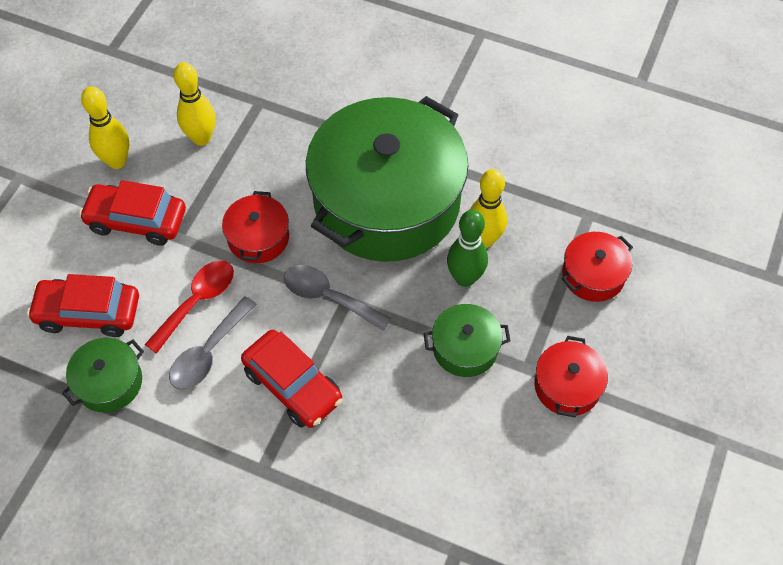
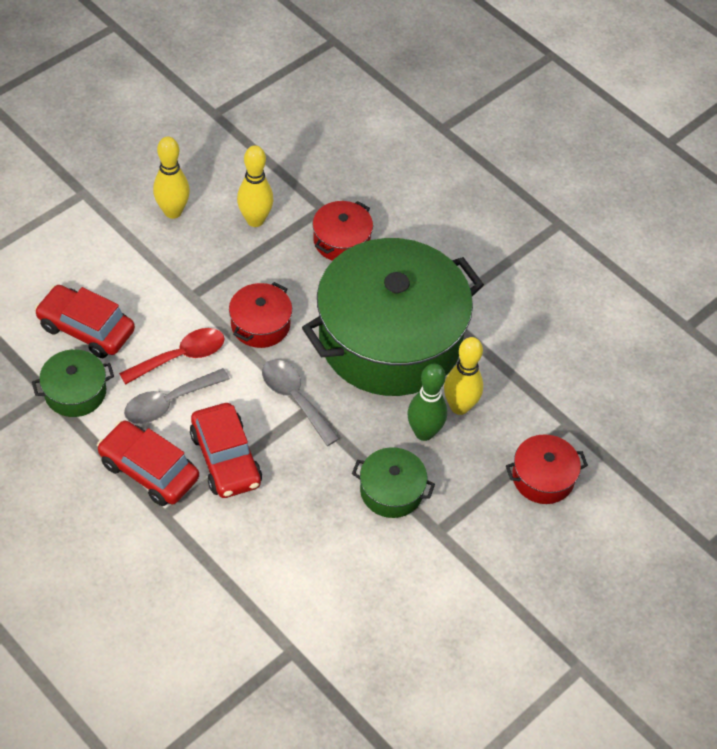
camera: 20 degrees right, 5 degrees down
(136, 220) = (164, 268): red car -> red car (149, 470)
(567, 386) = (465, 560): red pot -> red pot (341, 241)

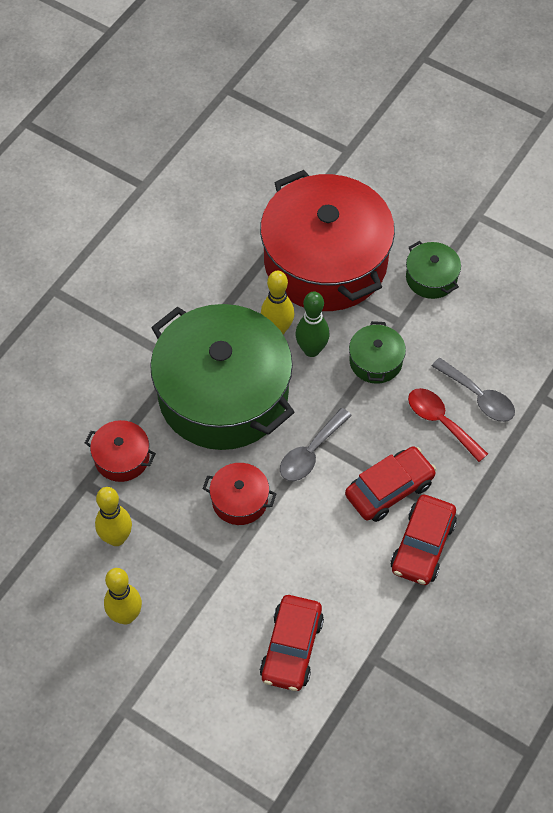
camera: 100 degrees left, 5 degrees up
(75, 392) = (364, 633): green pot -> green pot (431, 278)
(169, 402) = (348, 551): grey spoon -> grey spoon (478, 396)
(180, 357) = (297, 556): red spoon -> red spoon (441, 422)
(543, 477) = (325, 261): red pot -> red pot, size x2.41

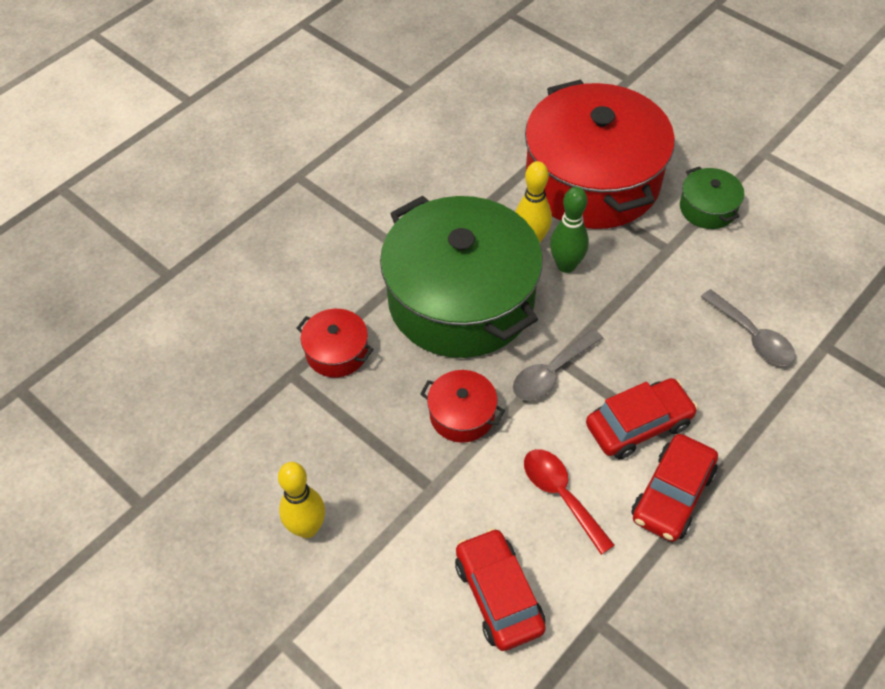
camera: 10 degrees right, 5 degrees down
(116, 538) = (314, 438): yellow bowling pin -> none
(291, 648) = (498, 595): red car -> red car turned 135 degrees clockwise
(375, 361) = (637, 285): green pot -> none
(441, 422) = (706, 358): red spoon -> red spoon (561, 495)

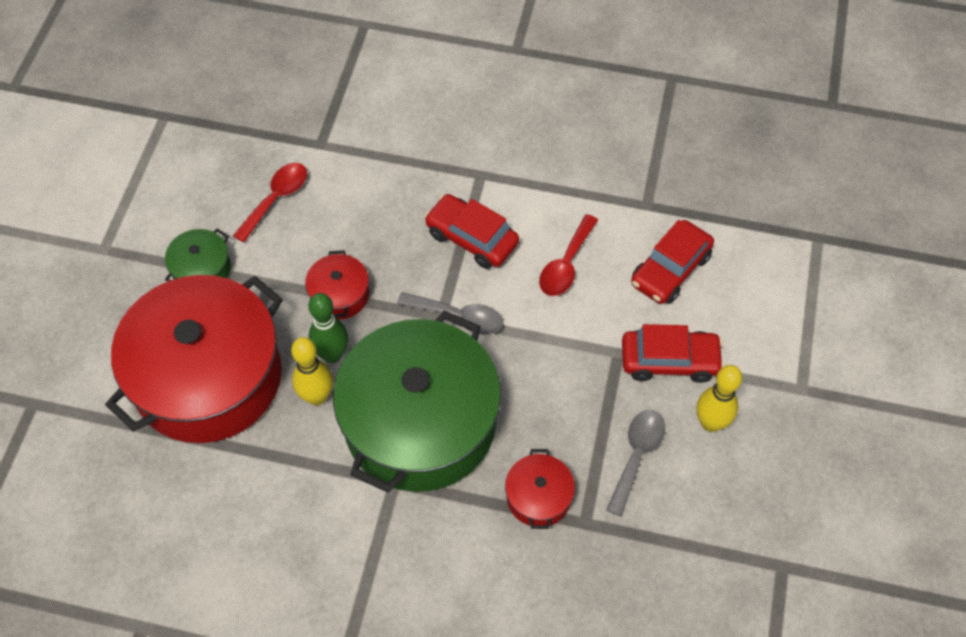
camera: 120 degrees left, 5 degrees up
(462, 415) = (539, 363): red pot -> red pot (339, 295)
(672, 495) = (519, 196): red car -> red car (669, 361)
(752, 336) = (338, 193): grey spoon -> grey spoon (636, 456)
(766, 285) = (276, 199): none -> red spoon

